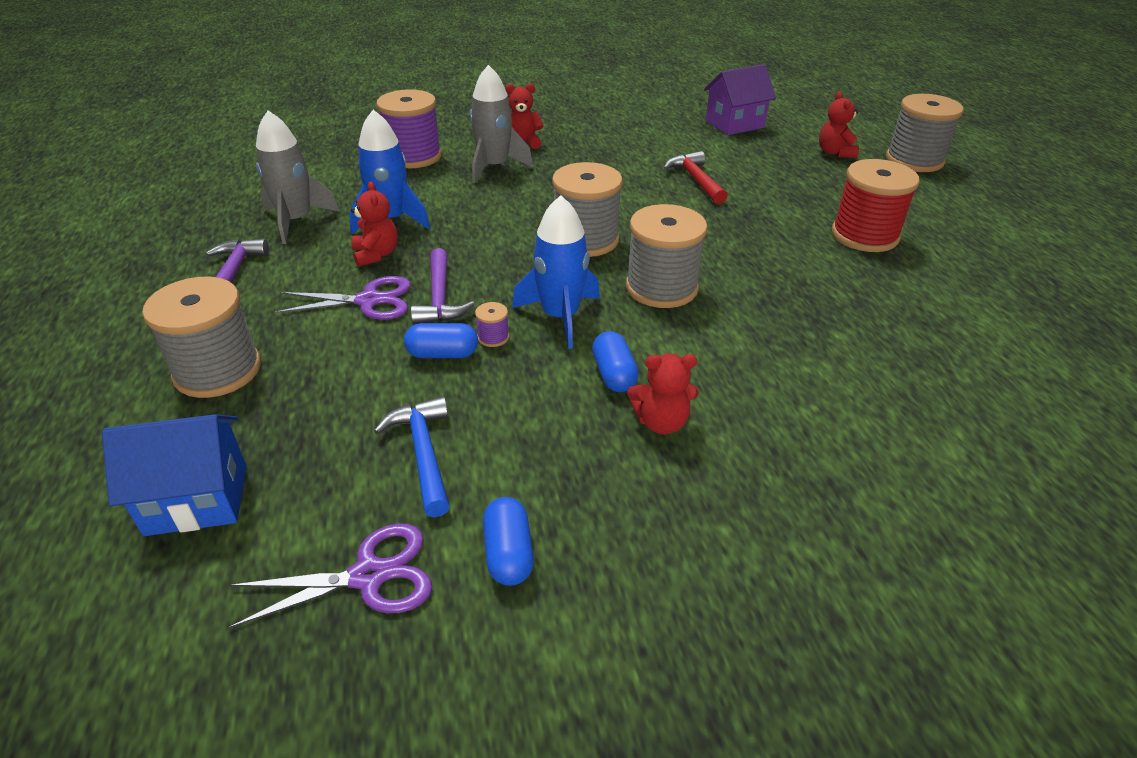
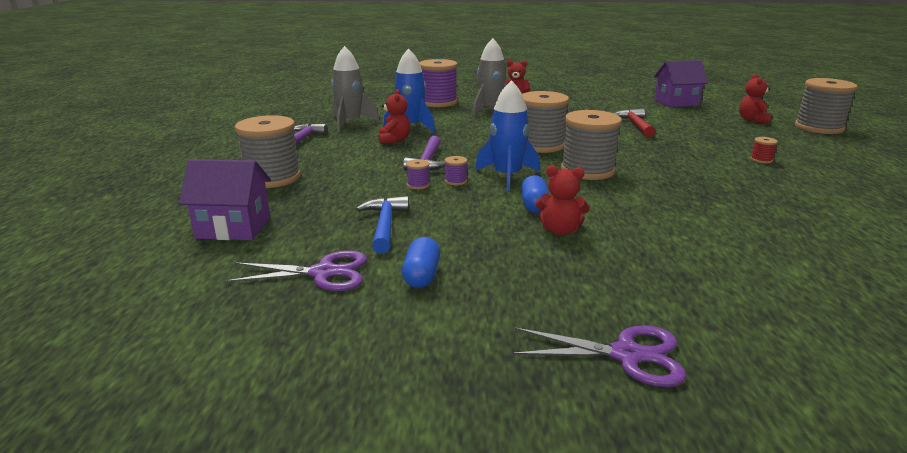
camera: 15 degrees right, 15 degrees down
(197, 499) = (233, 228): blue house -> purple house
(369, 301) = (380, 158): purple scissors -> purple scissors (627, 355)
(442, 354) = (418, 185): blue capsule -> purple spool
(864, 235) = (761, 160): red spool -> red spool, size x0.40

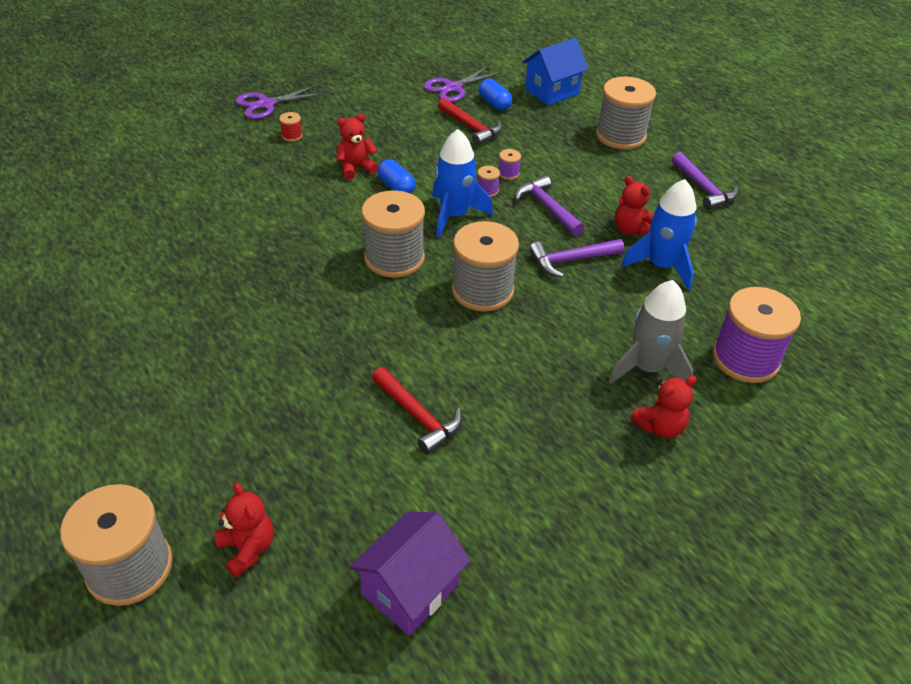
camera: 140 degrees right, 20 degrees up
(233, 228) = (552, 92): purple house -> blue house
(350, 123) = (731, 243): grey rocket -> none
(385, 225) = (471, 127): blue hammer -> red hammer
(421, 276) = (402, 105): blue capsule -> blue capsule (494, 103)
(460, 140) = (571, 260): none -> purple hammer
(761, 160) = (219, 373): red spool -> red spool (292, 136)

